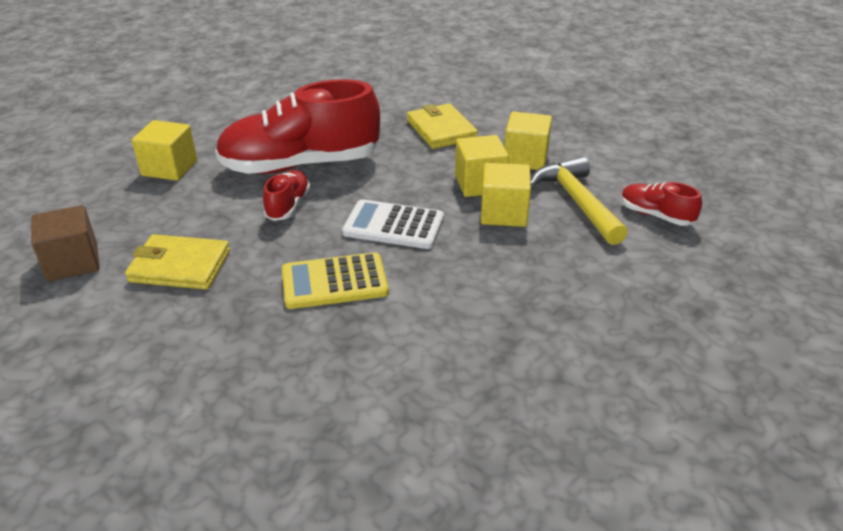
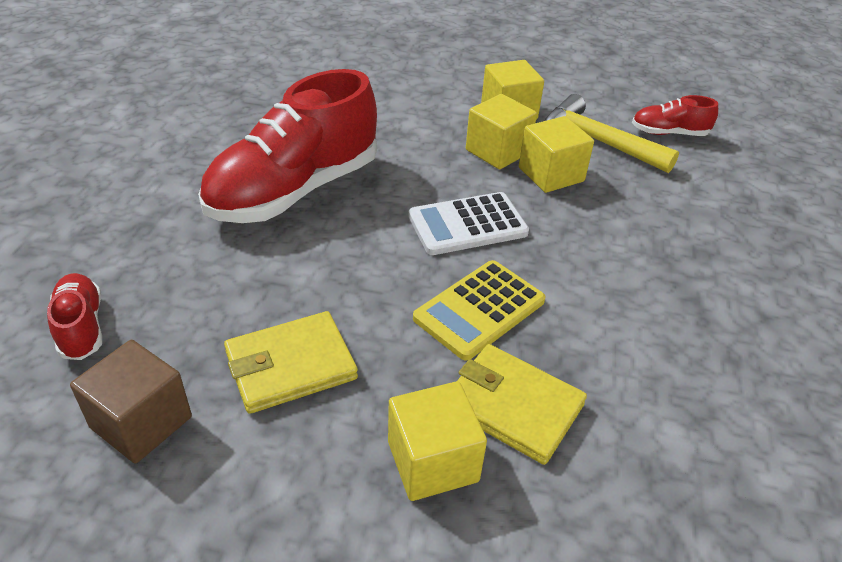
camera: 35 degrees left, 5 degrees up
(169, 168) = (133, 248): yellow cube -> yellow cube (432, 461)
(288, 205) = (334, 243): red shoe -> red shoe (81, 327)
(441, 130) = (398, 105): yellow wallet -> yellow wallet (512, 406)

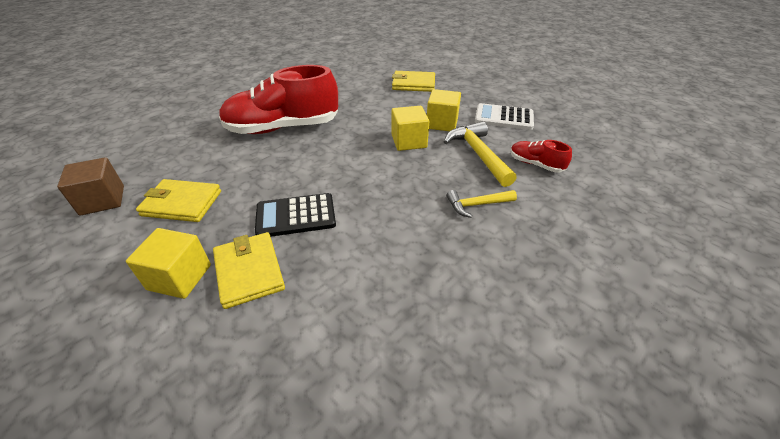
camera: 35 degrees right, 0 degrees up
(81, 327) = (133, 154): red shoe -> none
(404, 62) = (413, 84): none -> yellow wallet
(467, 225) = (344, 172): white calculator -> white calculator (504, 117)
(479, 310) = (296, 216): yellow calculator -> black calculator
(551, 174) = (425, 163): yellow cube -> none
(664, 207) = (476, 205): none -> yellow hammer

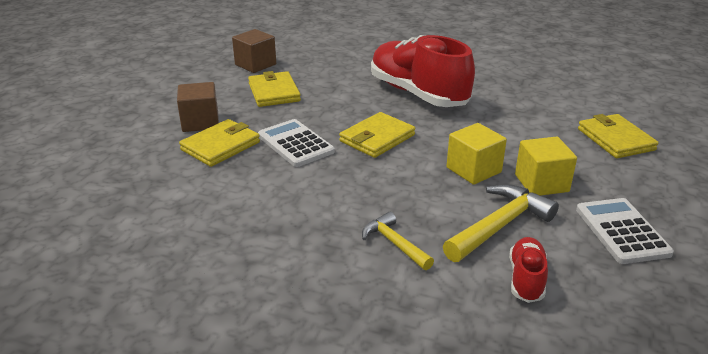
camera: 65 degrees right, 10 degrees down
(179, 277) = (200, 122): yellow cube -> brown cube
(296, 216) = (295, 144): black calculator -> white calculator
(330, 168) = (377, 138): none -> yellow wallet

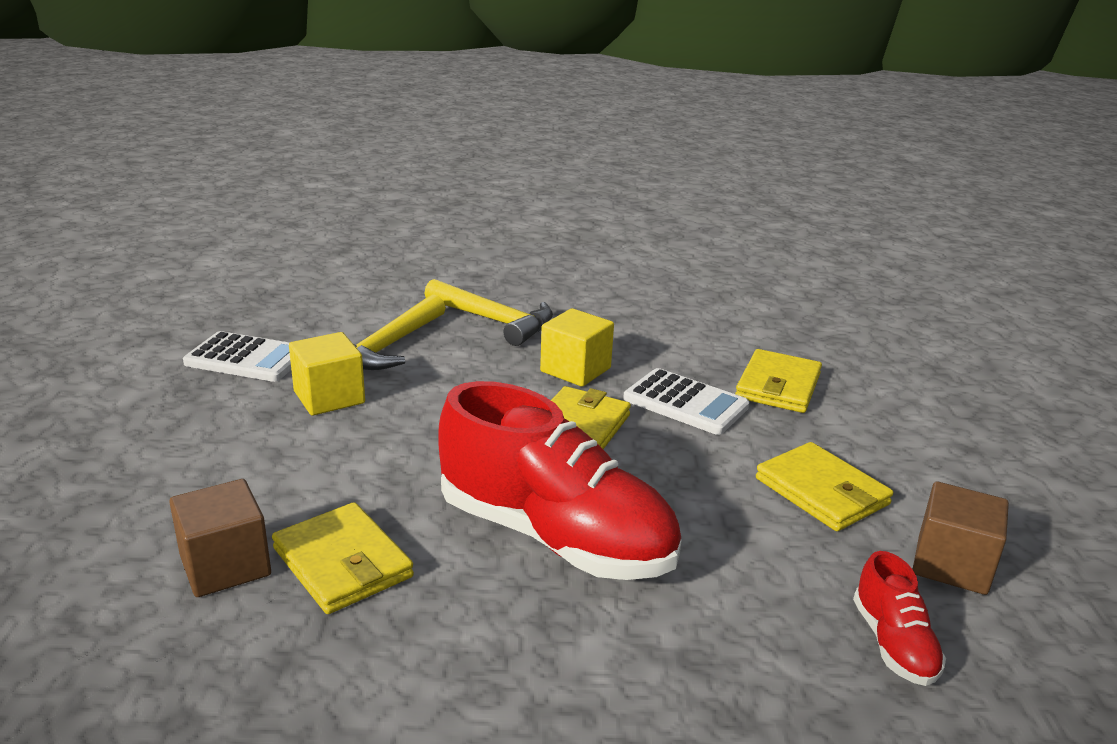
camera: 160 degrees right, 5 degrees down
(200, 122) = (854, 415): brown cube -> brown cube (225, 565)
(394, 243) = (495, 321): yellow hammer -> yellow hammer, size x1.63
(473, 170) = (422, 402): yellow cube -> yellow cube (575, 370)
(526, 279) = (363, 312): red shoe -> red shoe (893, 644)
(615, 139) = (179, 486): yellow wallet -> yellow wallet (343, 563)
(622, 231) = (246, 358): white calculator -> white calculator turned 45 degrees counterclockwise

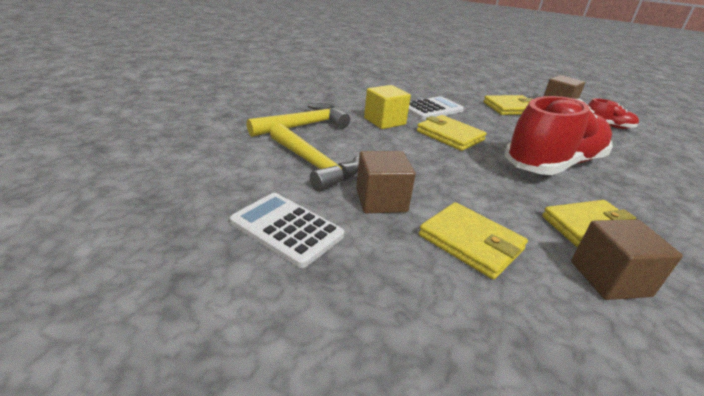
camera: 70 degrees left, 5 degrees up
(246, 358) = (286, 229): white calculator -> white calculator turned 90 degrees counterclockwise
(329, 397) = (381, 200): yellow cube -> brown cube
(778, 386) = (423, 91): yellow wallet -> yellow wallet (471, 242)

